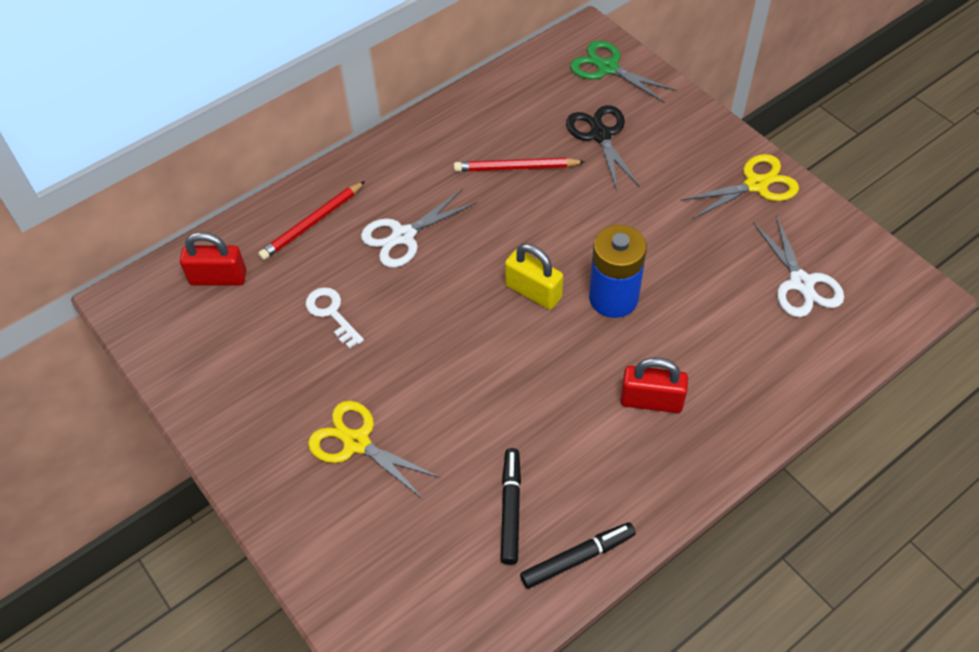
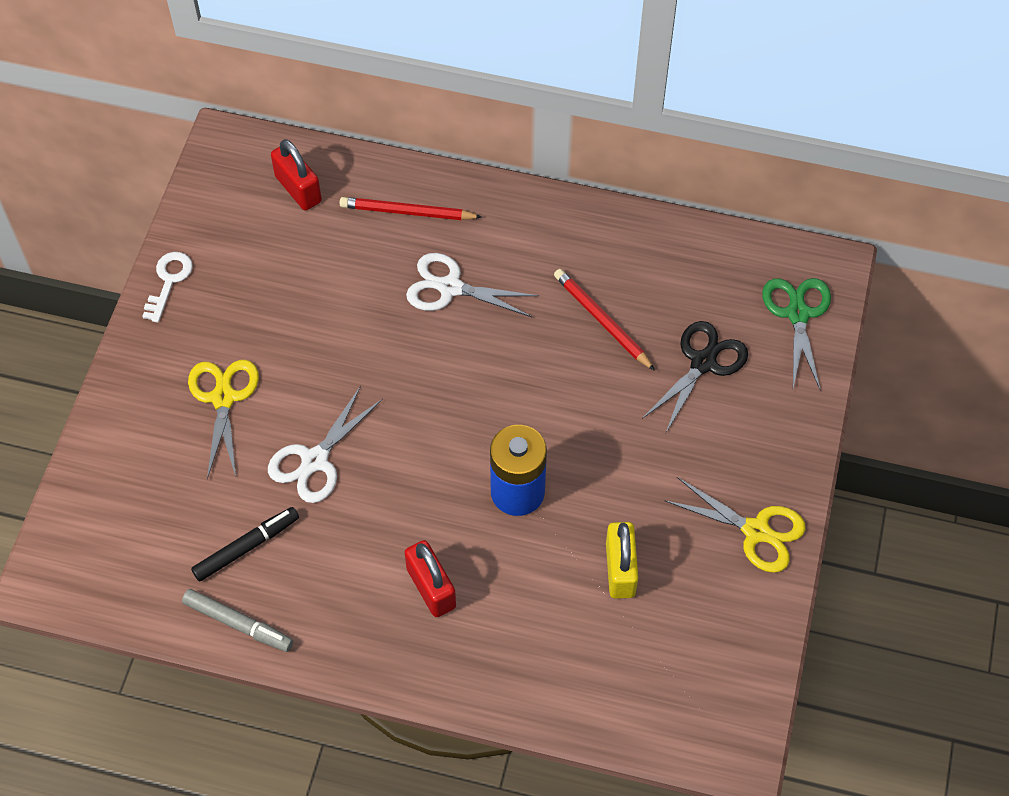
camera: 50 degrees right, 5 degrees up
(331, 313) = (328, 293): white key -> white key (169, 281)
(533, 291) = (473, 425): yellow padlock -> yellow padlock (620, 569)
(577, 558) = (238, 624): black marker -> grey marker
(801, 283) = (664, 637): white scissors -> white scissors (315, 460)

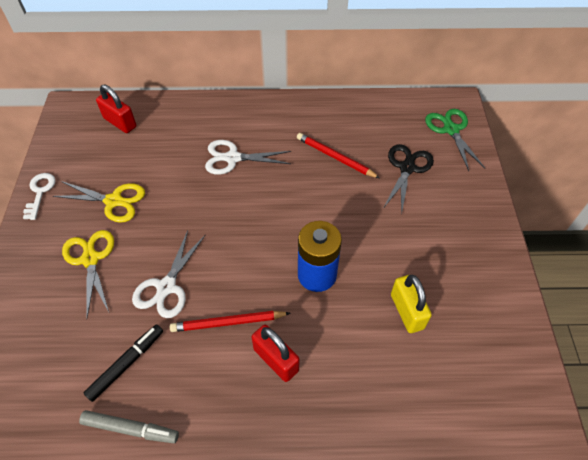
camera: 15 degrees left, 5 degrees down
(407, 212) = (193, 122): red pencil -> red pencil (228, 322)
(756, 531) = (485, 262): yellow scissors -> yellow scissors (114, 201)

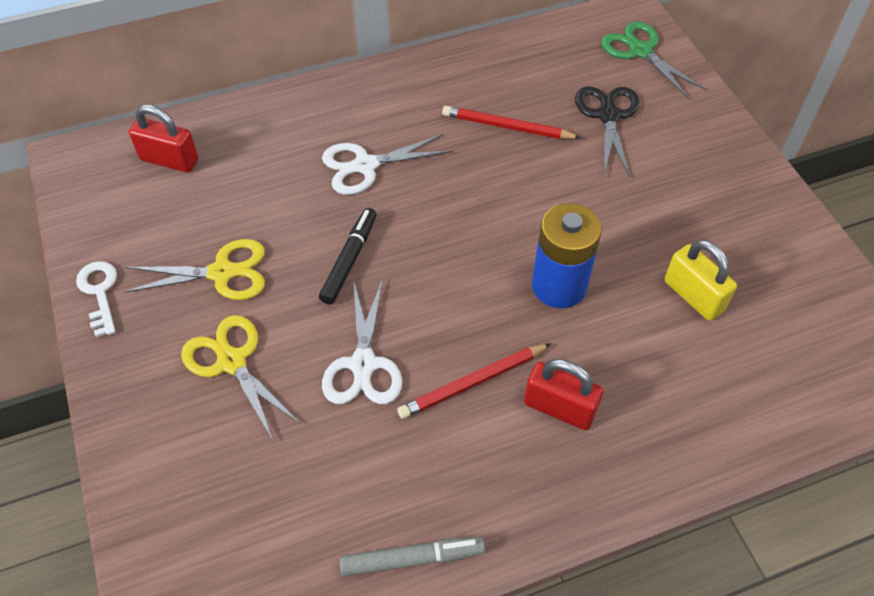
camera: 20 degrees left, 0 degrees up
(126, 364) = (361, 481): black marker -> black marker (349, 260)

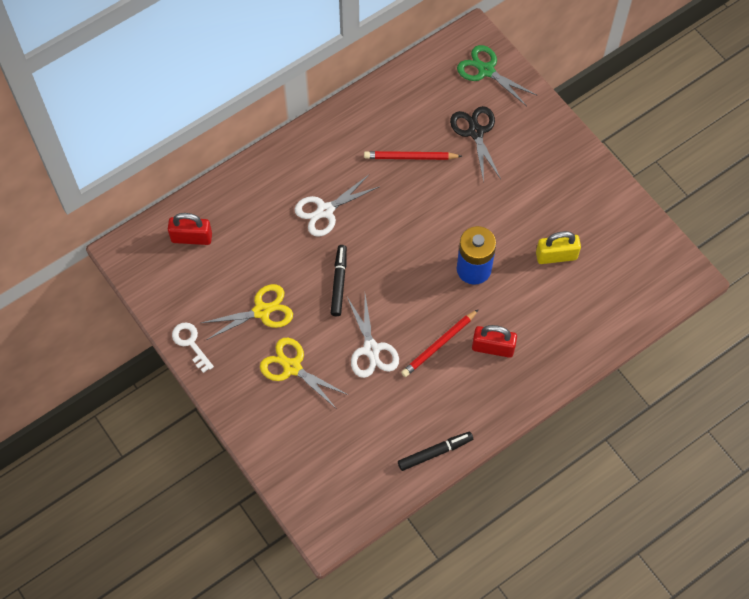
camera: 15 degrees left, 10 degrees up
(412, 559) = (435, 452): grey marker -> black marker
(693, 296) = (556, 256): yellow padlock -> yellow padlock turned 45 degrees counterclockwise

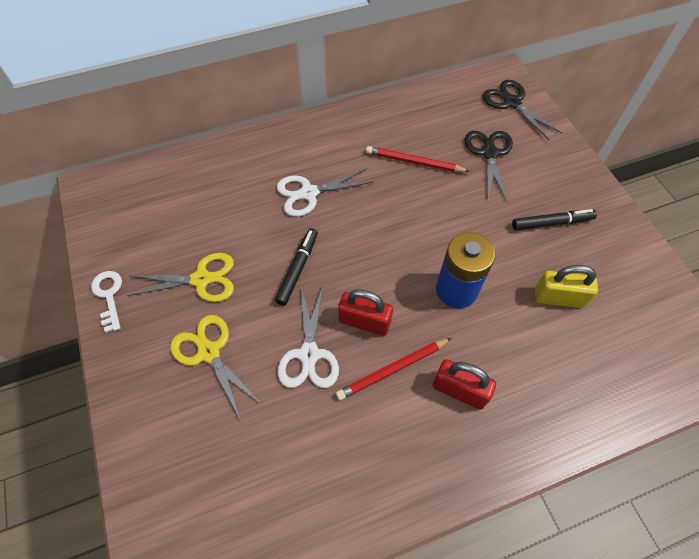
camera: 15 degrees right, 5 degrees down
(191, 238) = (162, 189): red padlock -> red padlock (364, 322)
(435, 452) = (348, 518): black marker -> black marker (551, 223)
(486, 70) = (511, 102): green scissors -> black scissors

